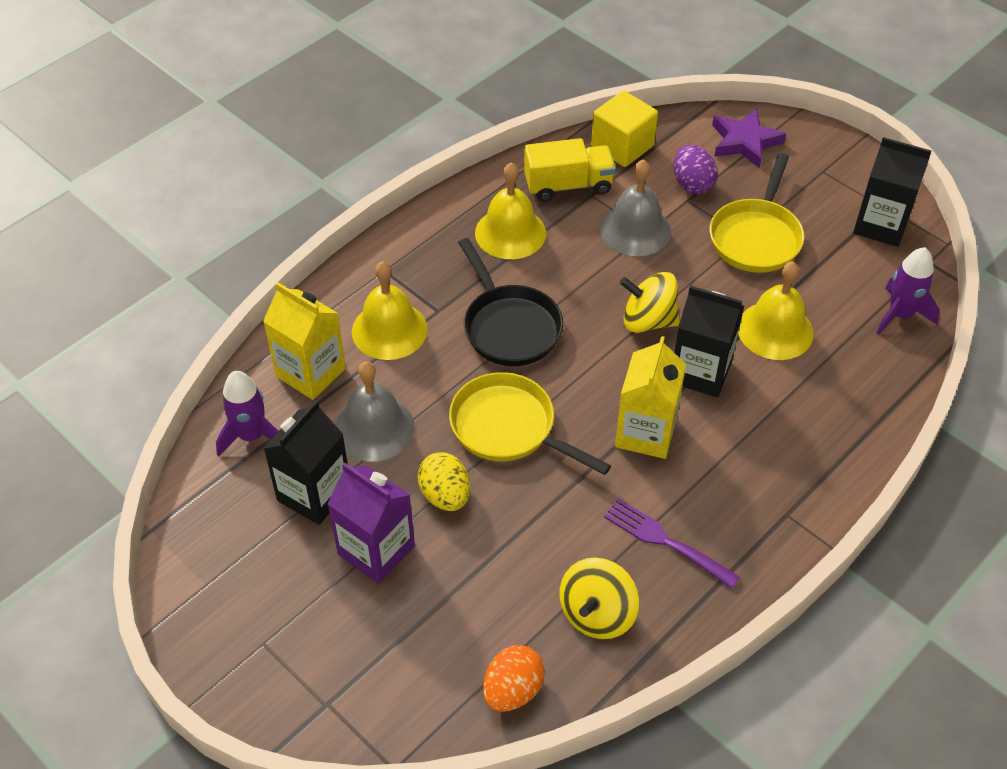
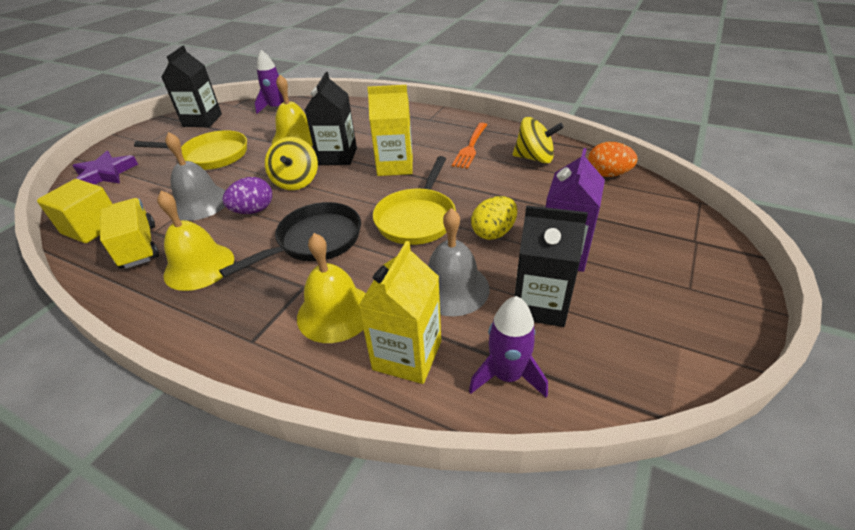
camera: 105 degrees left, 10 degrees down
(667, 542) = (470, 147): purple fork -> orange fork
(692, 184) = (150, 187): purple egg -> purple egg (253, 210)

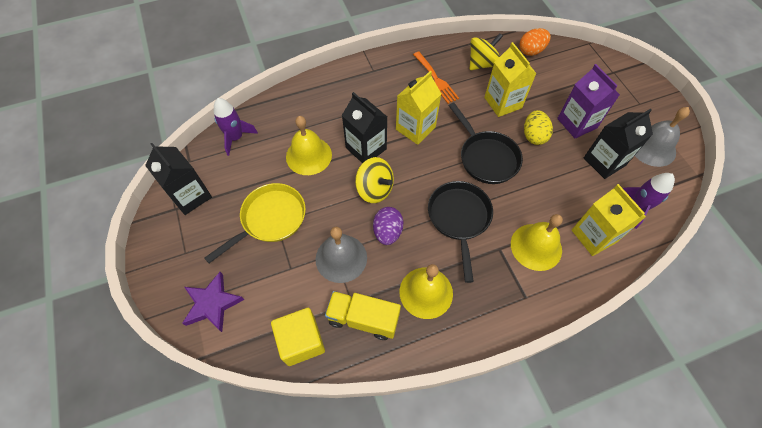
camera: 50 degrees left, 20 degrees up
(417, 218) = (486, 157): yellow pan -> black pan
(452, 288) = (562, 185): grey bell -> grey bell (652, 147)
(505, 193) = (503, 103): none -> yellow carton

